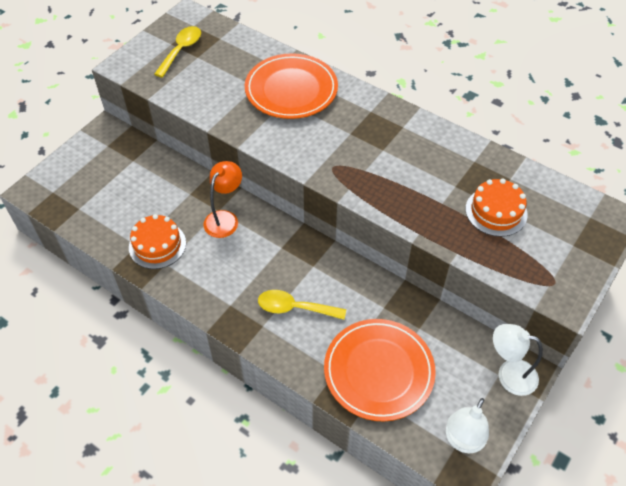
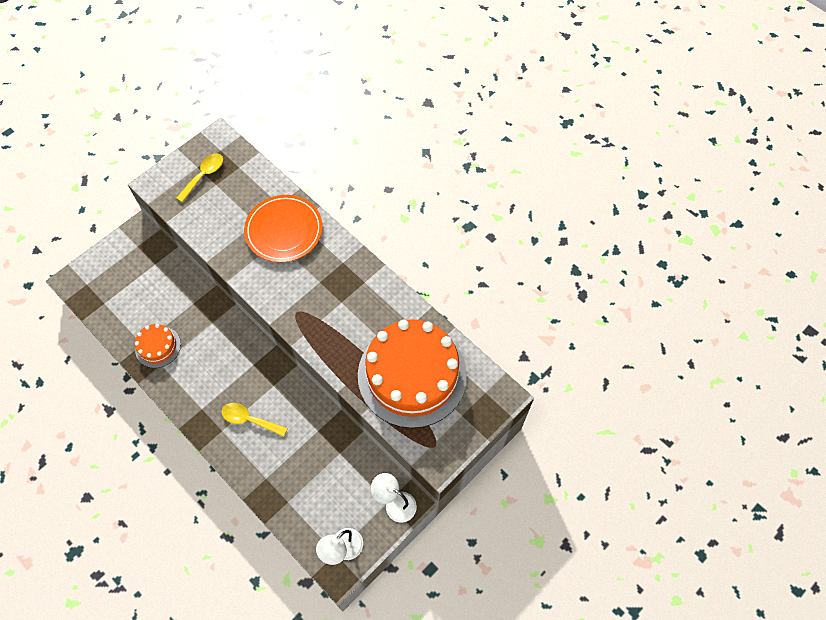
camera: 10 degrees right, 10 degrees up
(225, 218) = (215, 331): orange lamp -> none
(378, 371) = (298, 483): orange plate -> none
(496, 211) = (412, 375): orange cake -> orange cake, size x2.22

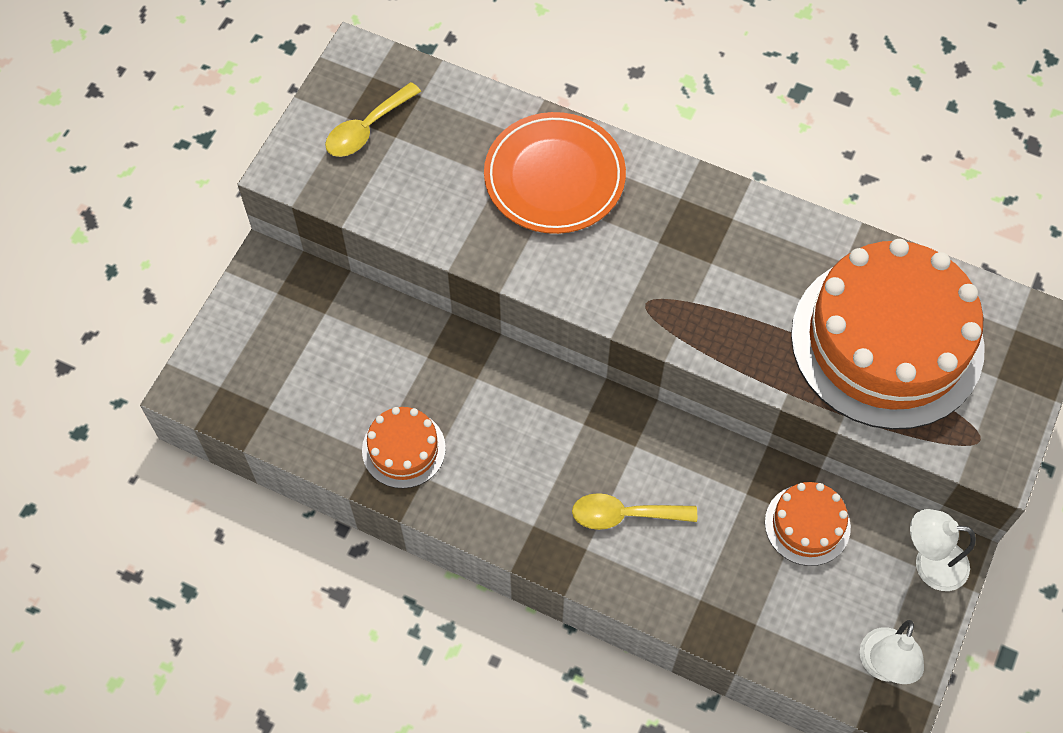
camera: 20 degrees left, 0 degrees up
(204, 176) = (367, 128): yellow spoon -> yellow spoon turned 150 degrees counterclockwise
(340, 459) = (807, 525): none -> orange cake

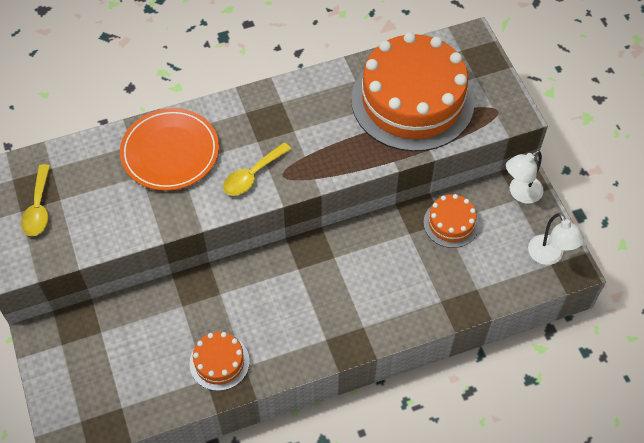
camera: 45 degrees left, 5 degrees down
(624, 515) = (364, 294): yellow spoon -> yellow spoon (252, 175)

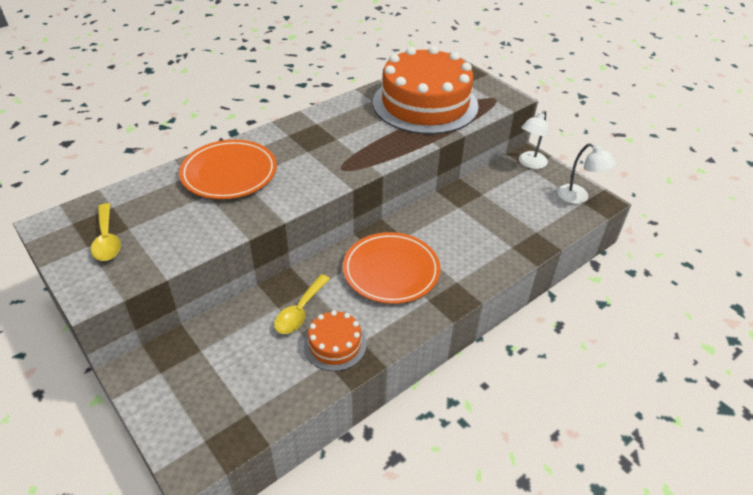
camera: 20 degrees left, 15 degrees down
(252, 175) = (314, 174): yellow spoon -> yellow spoon (300, 311)
(304, 295) = (391, 271): none -> orange plate
(451, 223) = (488, 193): orange cake -> none

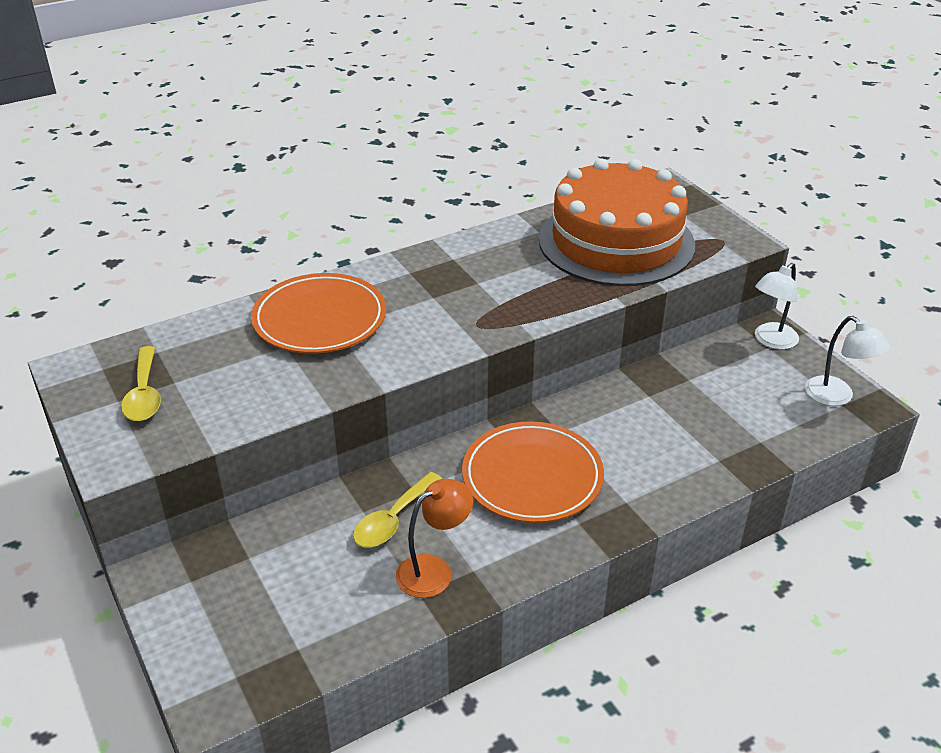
camera: 10 degrees right, 5 degrees down
(335, 344) = (434, 570): orange cake -> orange lamp

